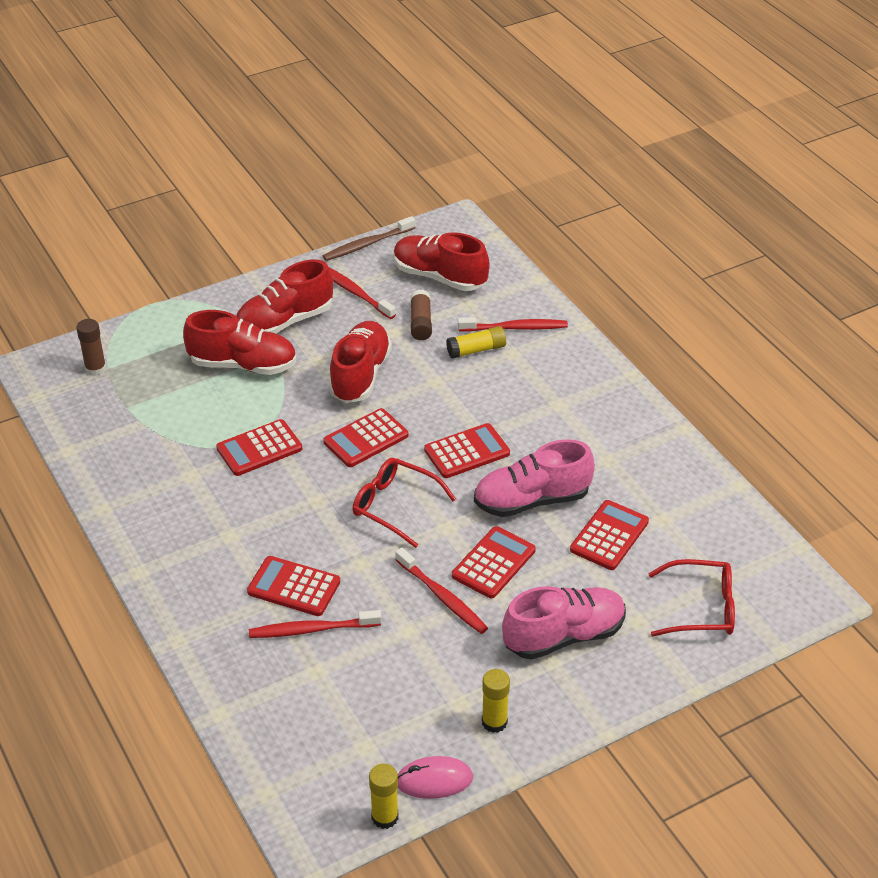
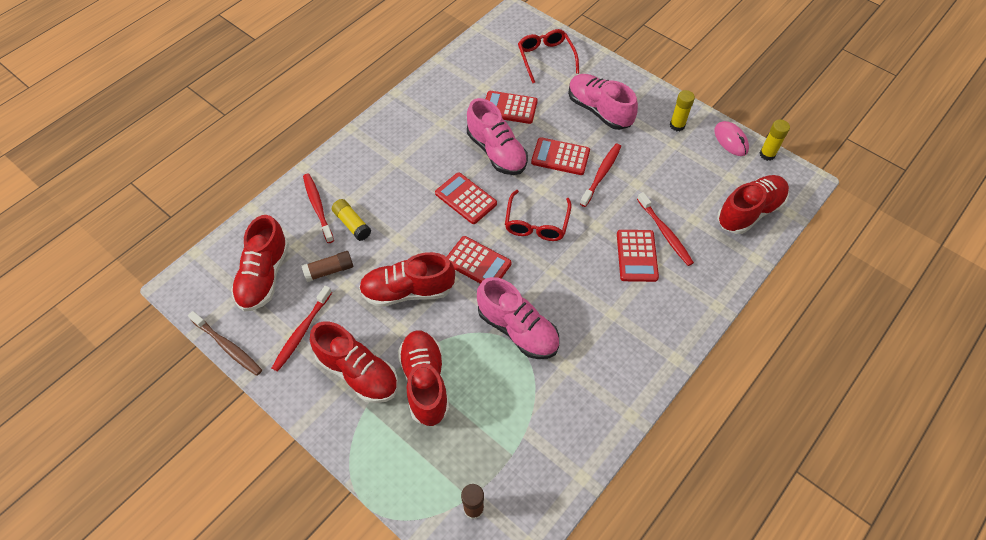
camera: 110 degrees left, 15 degrees up
(259, 449) = (518, 329): red calculator -> pink shoe
(294, 742) = (749, 212): none -> red shoe

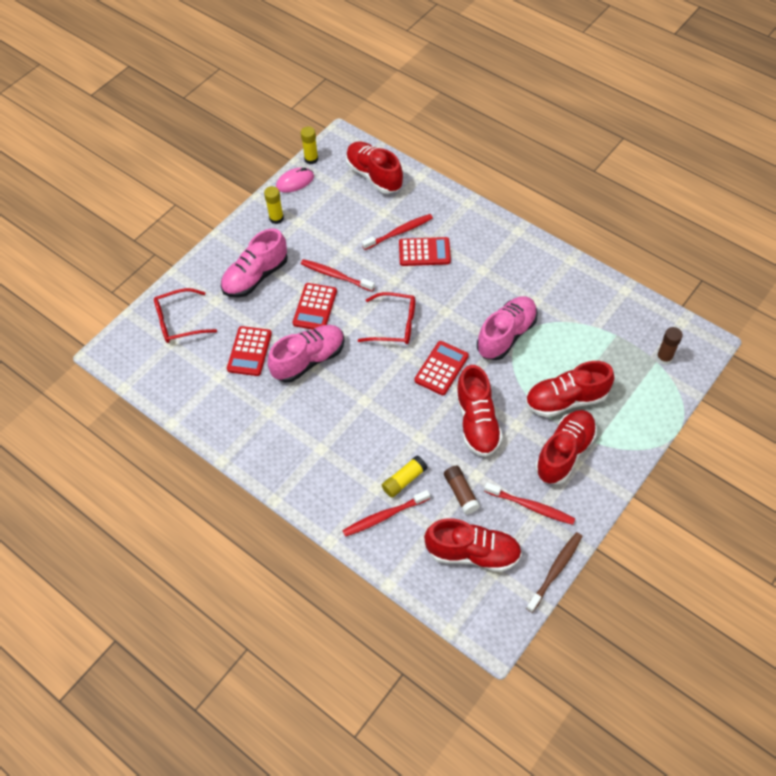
camera: 90 degrees left, 0 degrees up
(465, 199) = (368, 383): red calculator -> none

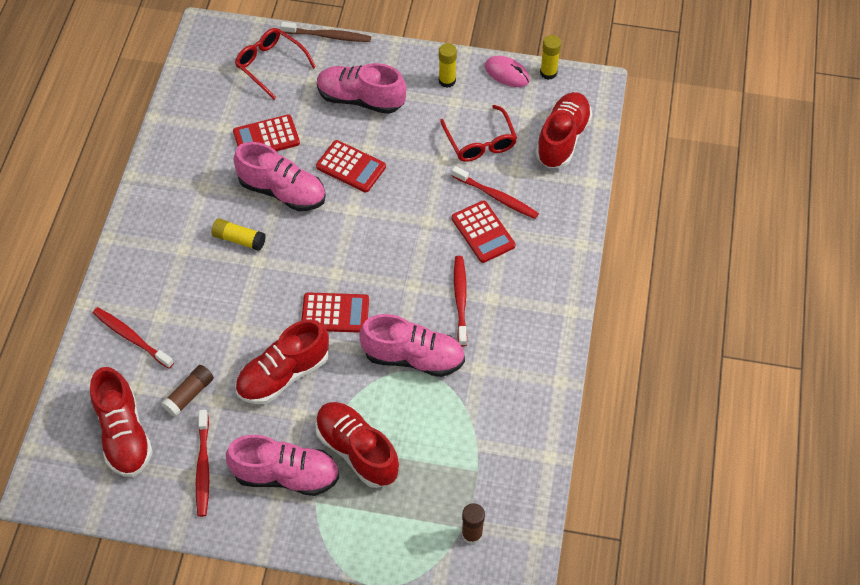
camera: 60 degrees right, 0 degrees up
(315, 307) = (351, 167): red calculator -> red calculator turned 135 degrees counterclockwise
(335, 275) = (402, 166): red toothbrush -> red toothbrush (460, 299)
(394, 324) = (368, 246): red glasses -> red glasses (480, 141)
(404, 480) = (181, 337): yellow glue stick -> yellow glue stick (239, 239)
(555, 570) = (136, 520): brown toothbrush -> brown toothbrush (328, 36)
(564, 453) = (286, 475): red shoe -> pink shoe

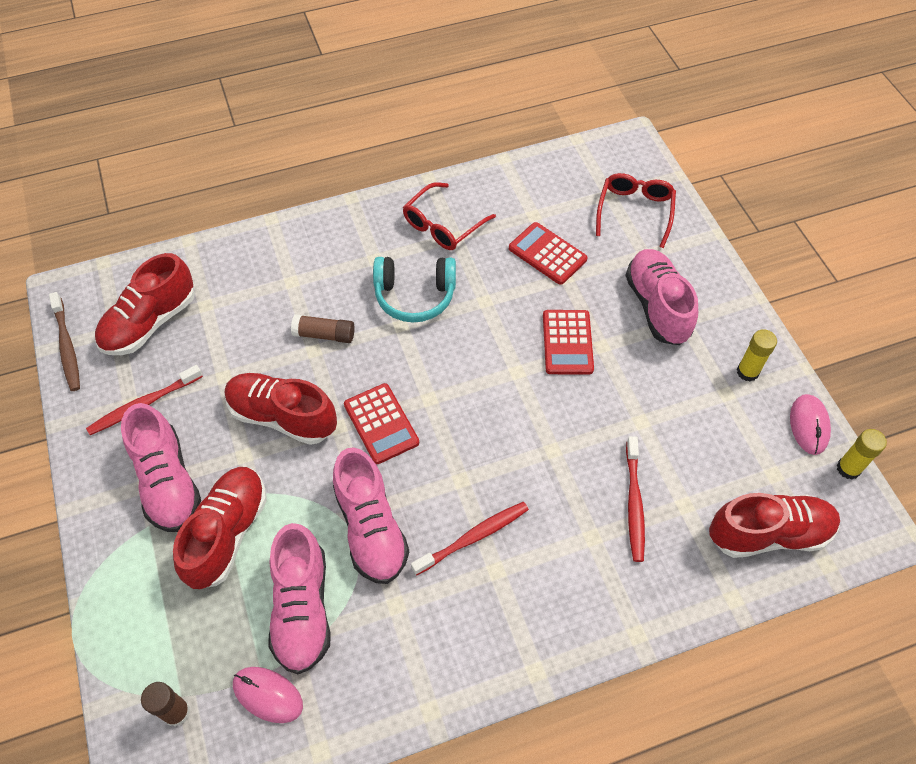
camera: 60 degrees right, 0 degrees up
(131, 337) = (255, 272): red toothbrush -> none
(189, 395) = (218, 350): brown glue stick -> brown glue stick (324, 335)
(239, 239) = (415, 296): yellow glue stick -> turquoise headphones
(282, 191) = (495, 301): pink shoe -> pink shoe (302, 608)
(328, 36) = (710, 238): brown toothbrush -> brown toothbrush (67, 346)
(480, 141) = (694, 447): red glasses -> red glasses (443, 225)
(483, 232) = (577, 514): red calculator -> none
(494, 472) = (268, 695): none -> pink mouse

